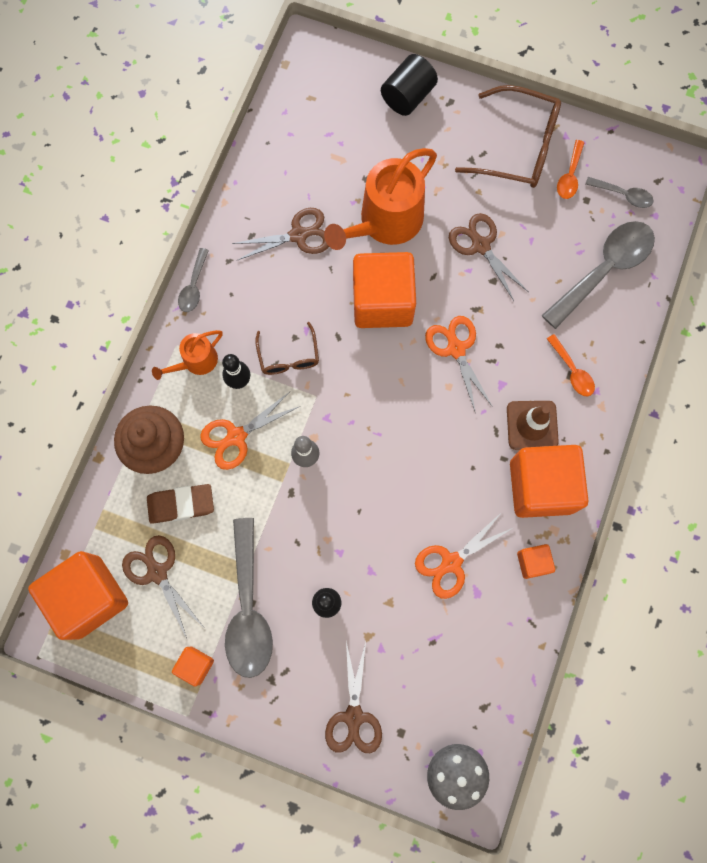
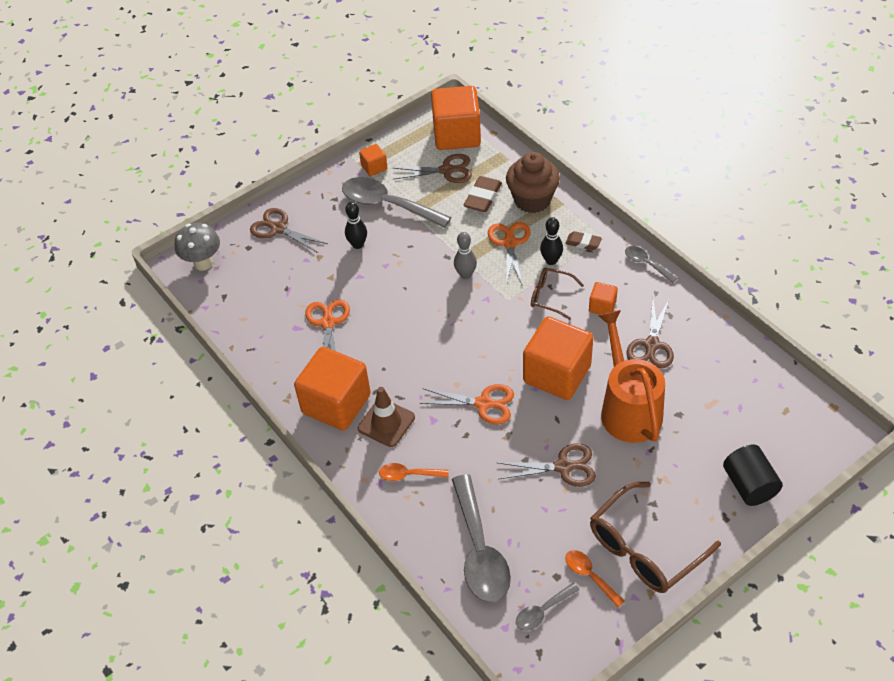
camera: 125 degrees right, 25 degrees down
(196, 361) = (583, 243): orange watering can -> brown eraser
(533, 562) = (288, 370): orange cube -> orange cube (602, 306)

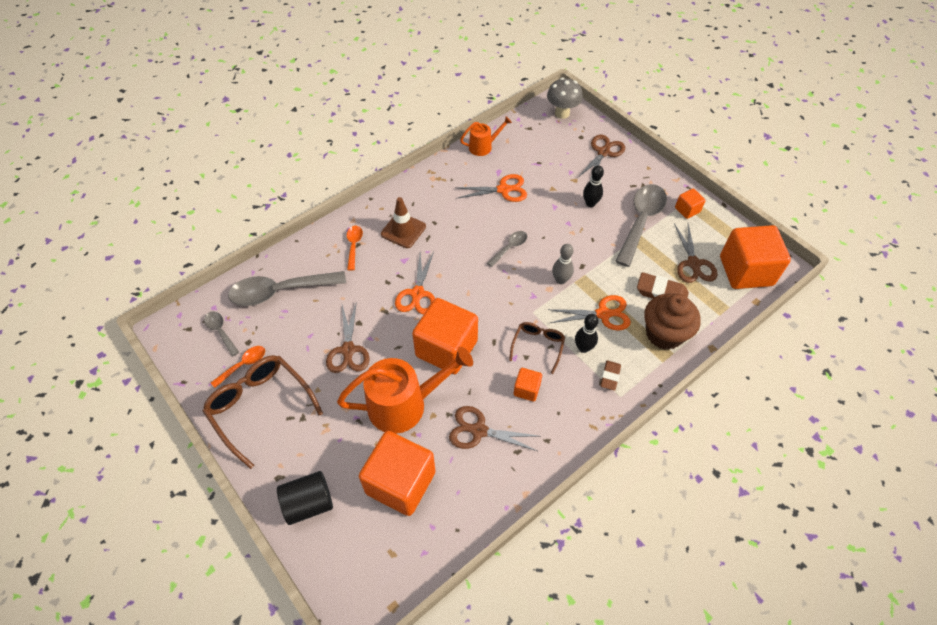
camera: 85 degrees right, 5 degrees up
(250, 343) = (483, 147): none -> orange watering can
(336, 404) = (423, 199): orange cube -> orange cube (400, 482)
(646, 264) = (586, 434): grey spoon -> grey spoon (509, 248)

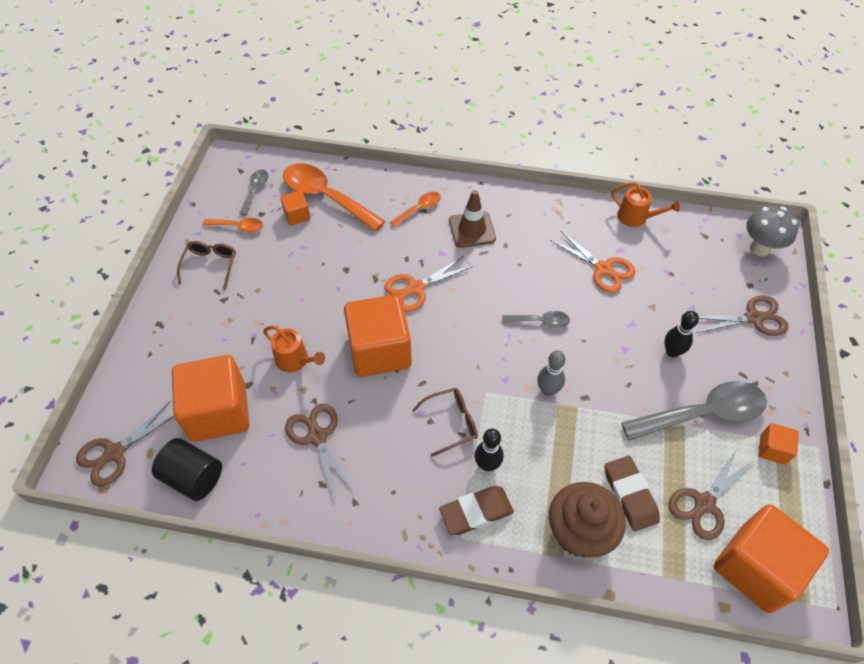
camera: 50 degrees right, 0 degrees up
(260, 407) = (210, 265): brown glasses -> brown glasses, size x0.56
(280, 291) = (326, 197): grey spoon -> orange spoon
(309, 503) = (151, 361): black cylinder -> black cylinder (193, 477)
(348, 350) = (313, 282): brown scissors -> brown scissors (115, 453)
(404, 404) = (295, 360): orange watering can -> orange watering can, size x0.52
(526, 389) = (394, 446): orange cube -> orange cube (297, 215)
(603, 314) = (545, 456): orange scissors -> none
(610, 376) = (476, 512): brown eraser -> brown eraser, size x1.59

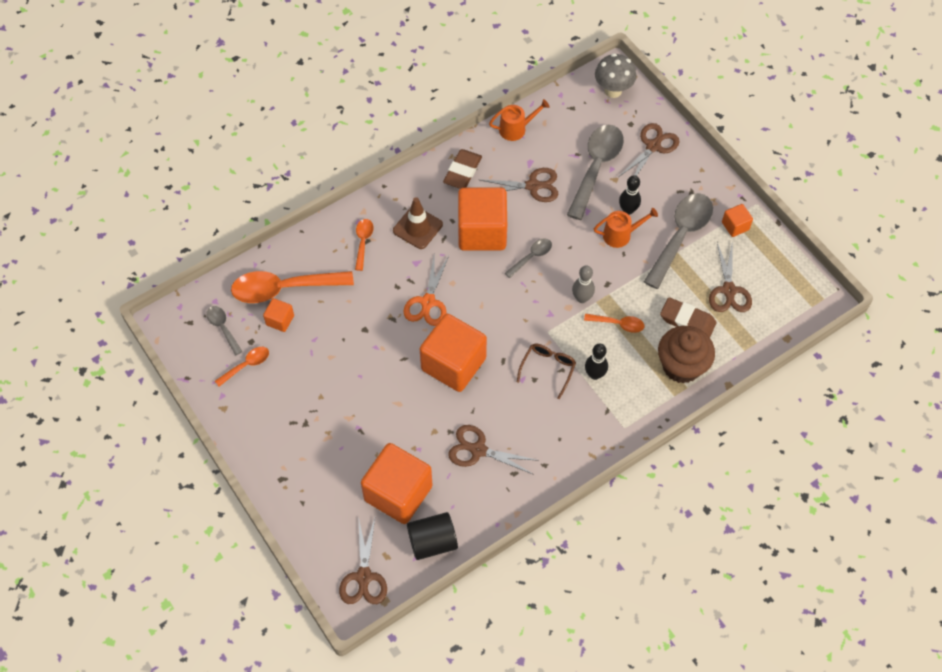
camera: 45 degrees left, 5 degrees up
(210, 265) = (263, 409): brown glasses -> none
(295, 360) = (406, 418): orange watering can -> orange watering can (620, 235)
(476, 512) = (617, 406): brown eraser -> brown eraser (462, 172)
(558, 440) = (618, 324): none -> orange spoon
(603, 269) = (533, 186): orange scissors -> brown scissors
(678, 296) = (596, 167): none -> grey spoon
(756, 568) = (784, 303): orange cube -> orange cube (482, 232)

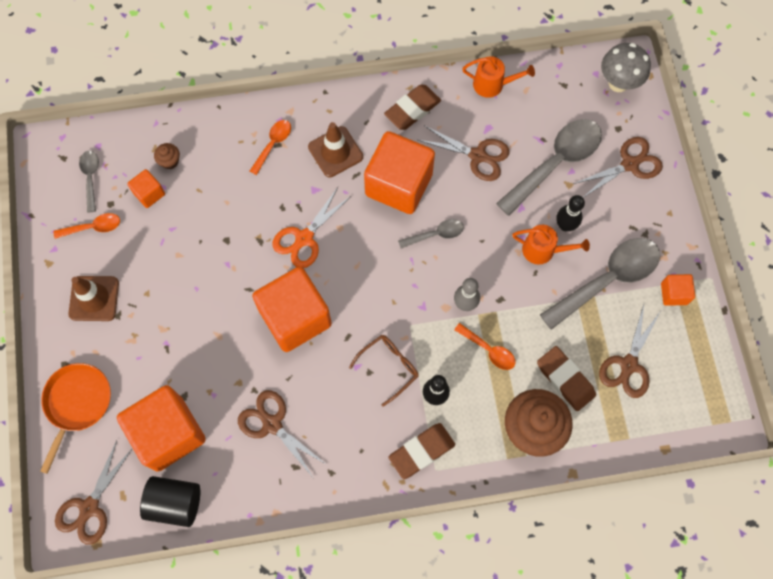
camera: 25 degrees right, 10 degrees up
(278, 419) = (94, 298): none -> brown traffic cone
(283, 289) = (170, 161): orange spoon -> brown cupcake
(309, 503) = (77, 403): none -> orange pan
(606, 419) = (421, 451): none -> brown eraser

